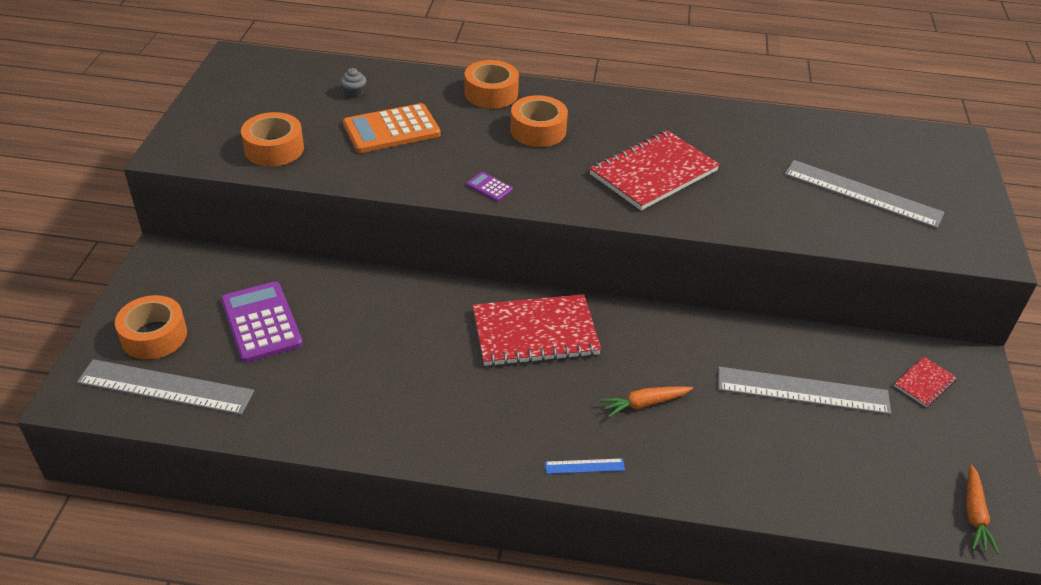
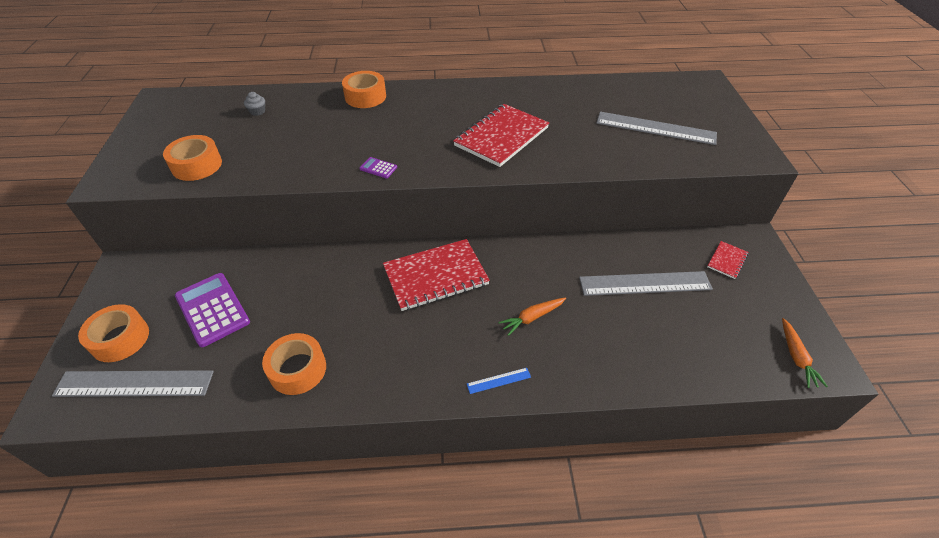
camera: 10 degrees left, 5 degrees up
(391, 129) = (292, 135): orange calculator -> none
(538, 130) = (407, 119): orange tape -> orange tape (297, 369)

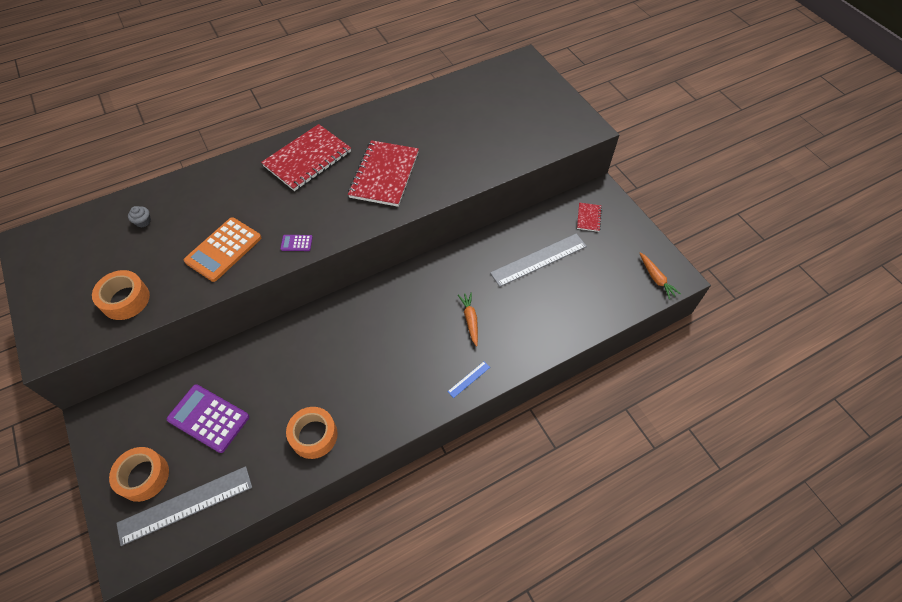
camera: 25 degrees left, 10 degrees up
(308, 153) = (223, 249): none -> orange calculator
(365, 97) = (238, 170): orange tape -> none
(435, 276) = (379, 314): red notebook -> red notebook (307, 159)
(532, 317) = (470, 320): orange carrot -> orange carrot turned 135 degrees clockwise
(655, 128) = (503, 125): grey ruler -> none

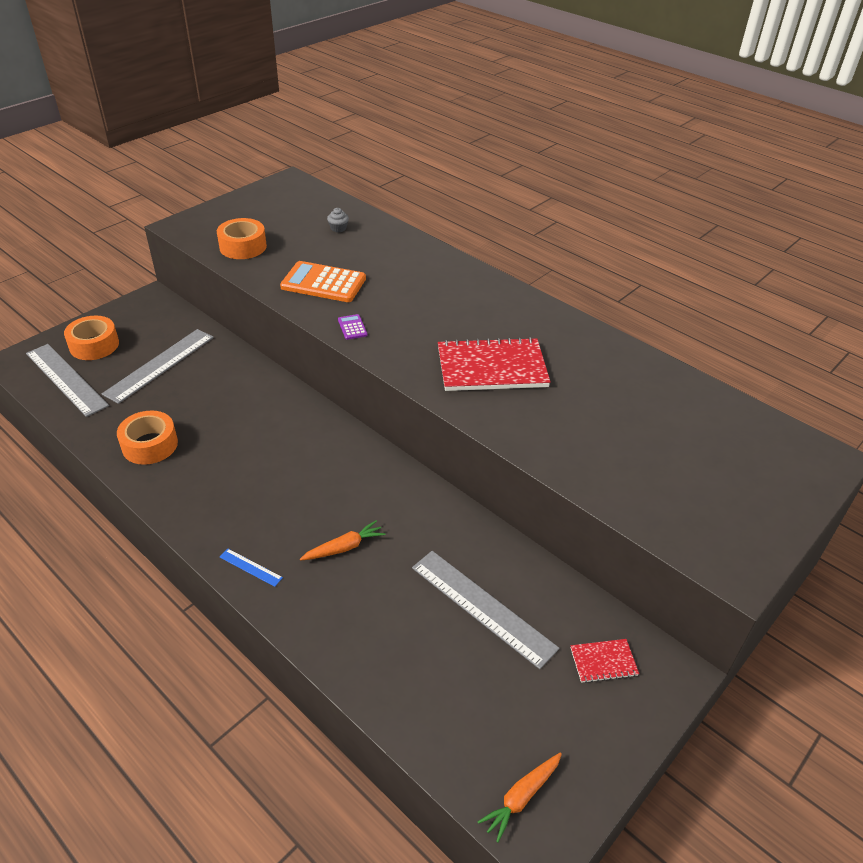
camera: 70 degrees right, 15 degrees down
(208, 418) = (160, 365): purple calculator -> grey ruler
(307, 159) = (480, 302): red notebook -> none

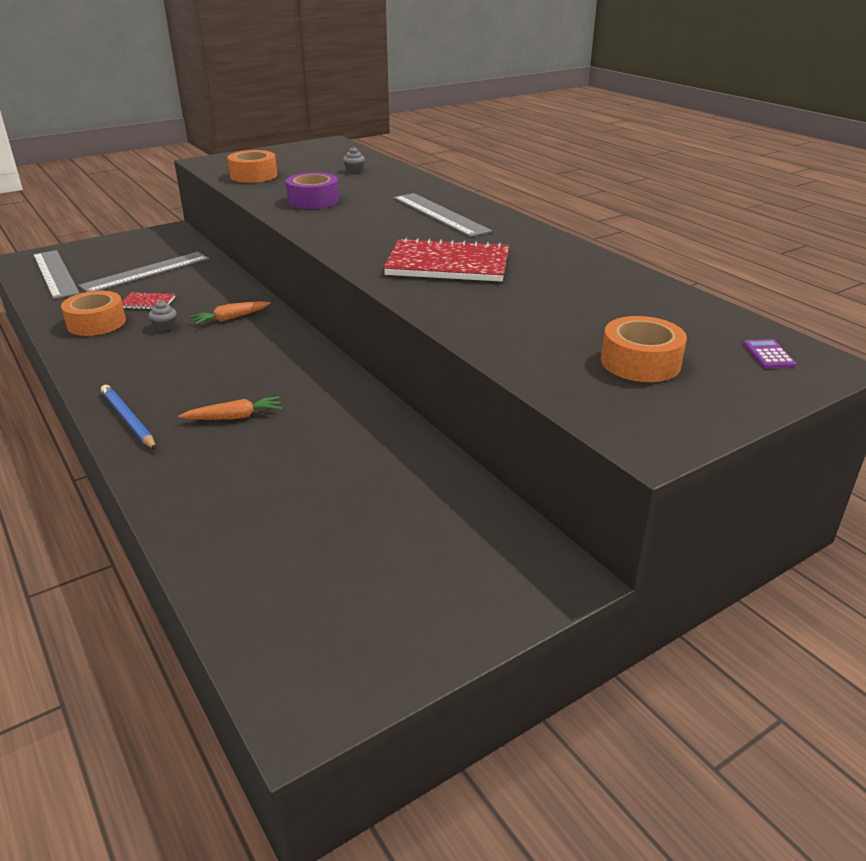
camera: 15 degrees right, 10 degrees down
(94, 345) = (97, 255): orange tape -> orange tape (640, 362)
(220, 441) = (165, 327): none -> grey cupcake
(250, 567) = (128, 420): blue ruler -> blue pencil
(323, 283) = (313, 200): orange calculator -> purple tape
(352, 327) = (320, 228): purple calculator -> purple calculator (768, 354)
(482, 607) = (356, 484): grey ruler -> grey ruler (439, 214)
(521, 797) = (300, 664): orange carrot -> orange carrot (230, 318)
(603, 661) = (475, 553): red notebook -> red notebook (147, 302)

